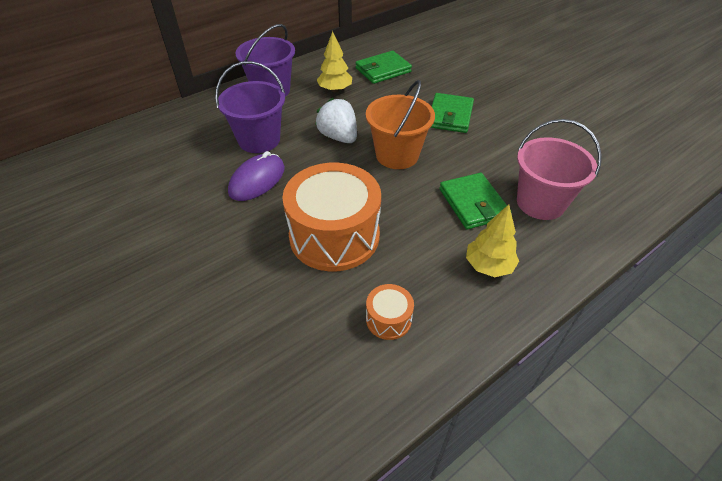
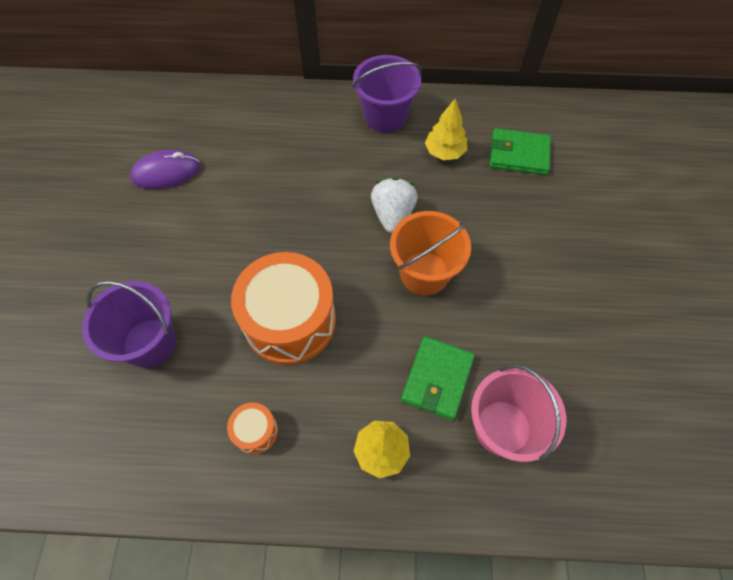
camera: 40 degrees right, 15 degrees up
(257, 180) = (283, 217): purple mouse -> purple mouse (166, 172)
(259, 140) = (323, 172): purple bucket -> purple bucket (150, 342)
(450, 116) = (526, 260): green wallet -> none

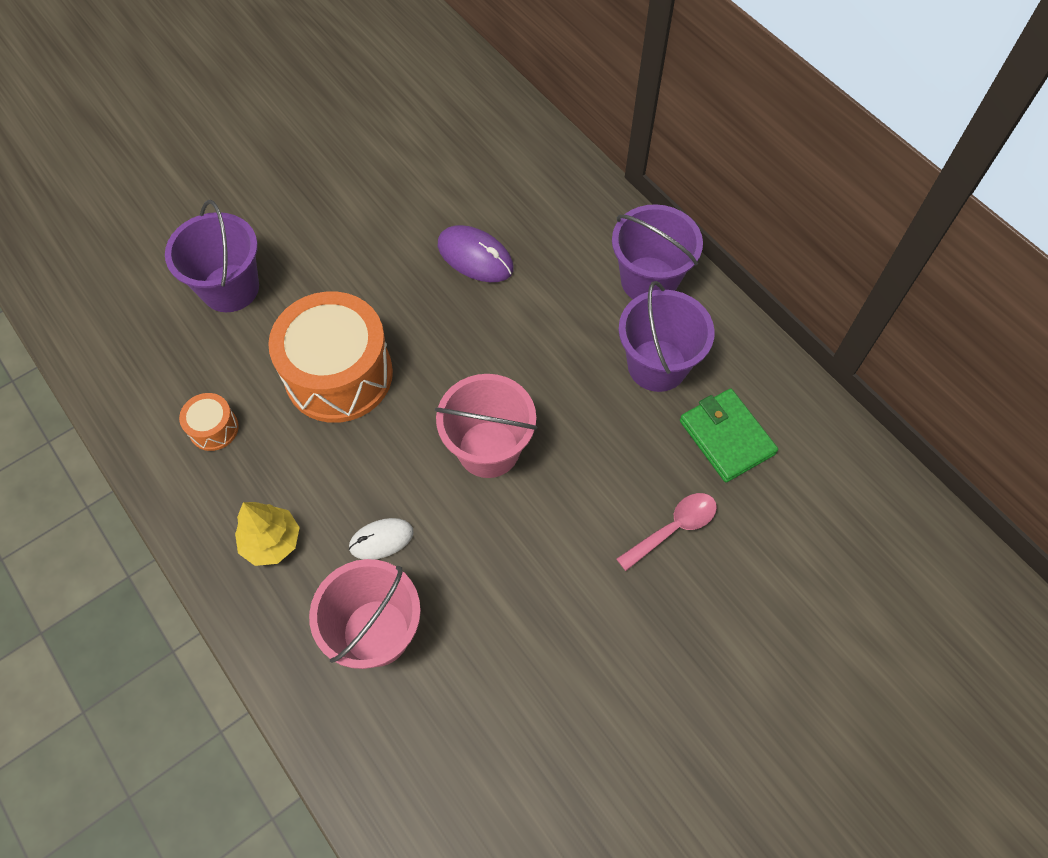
camera: 50 degrees right, 0 degrees up
(166, 172) = (405, 161): purple mouse -> purple mouse (475, 257)
(392, 215) = (531, 374): white strawberry -> none
(424, 273) = (488, 449): orange bucket -> pink bucket
(437, 379) = (381, 540): green wallet -> white mouse
(444, 152) = (657, 365): yellow tree -> purple bucket
(555, 218) = (673, 528): none -> pink spoon

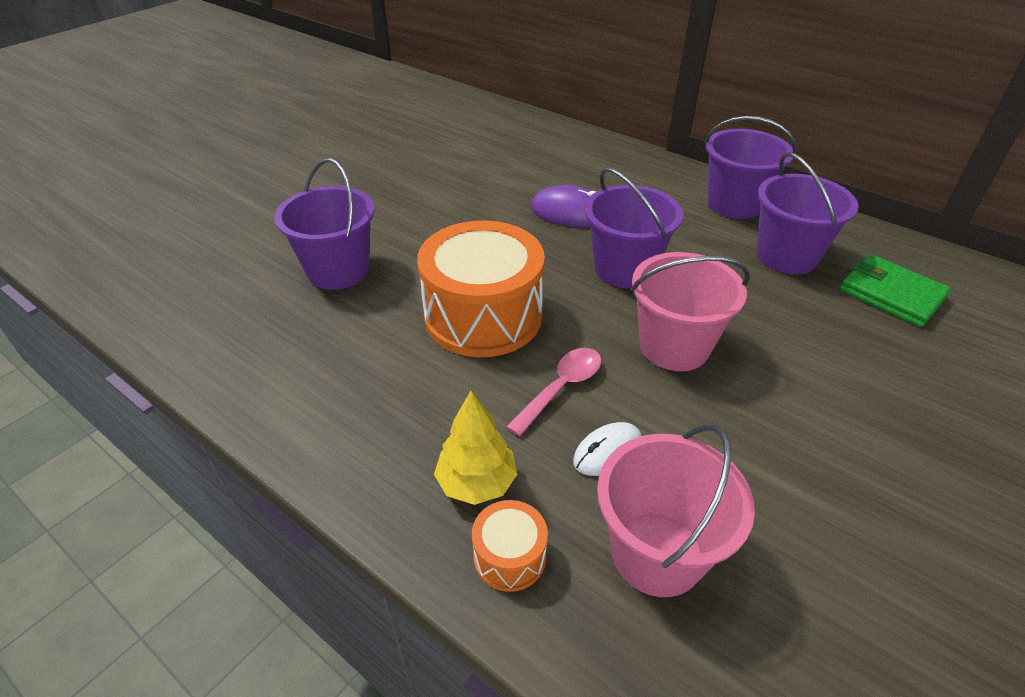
camera: 15 degrees left, 20 degrees down
(214, 428) = (361, 387): orange drum -> orange drum (509, 556)
(491, 346) = (624, 269): none -> purple bucket
(673, 528) = (906, 374): pink spoon -> pink spoon (561, 388)

